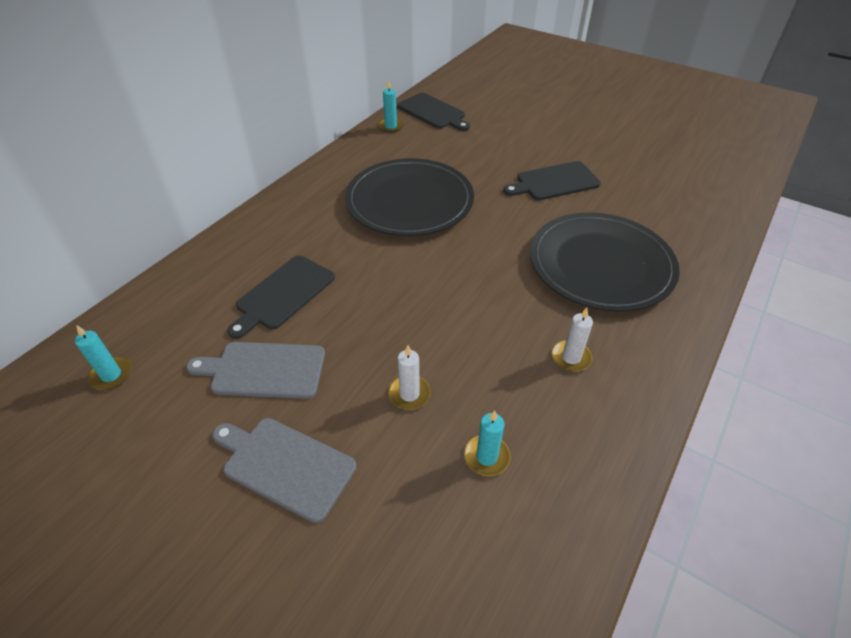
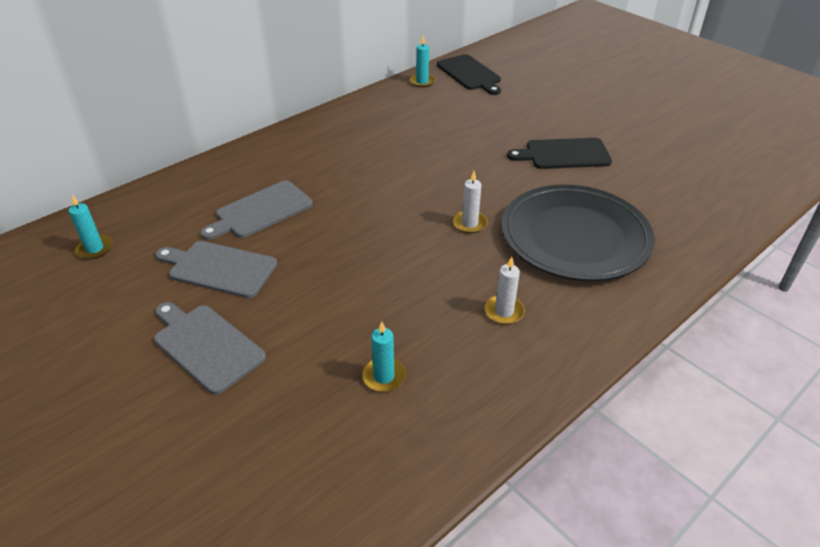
camera: 15 degrees right, 5 degrees down
(283, 294) = (260, 211): black cutting board -> grey cutting board
(409, 201) = (410, 150): black plate -> none
(409, 394) = (337, 312): white candle -> white candle (469, 223)

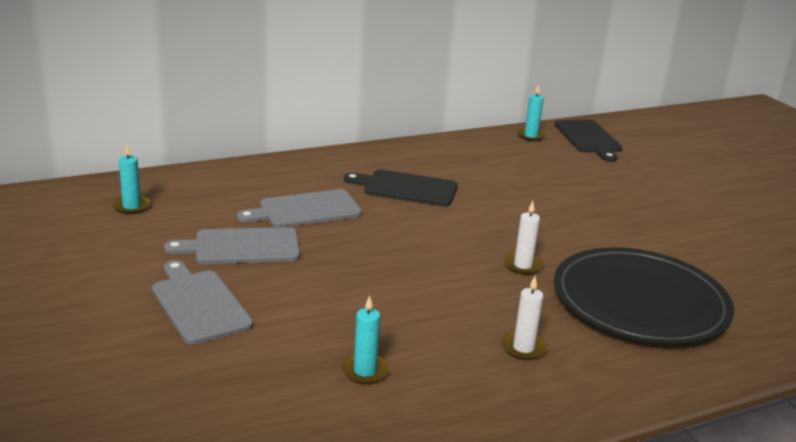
camera: 15 degrees right, 15 degrees down
(219, 268) = (241, 247): grey cutting board -> grey cutting board turned 45 degrees counterclockwise
(564, 154) = (664, 227): black cutting board -> black cutting board (406, 188)

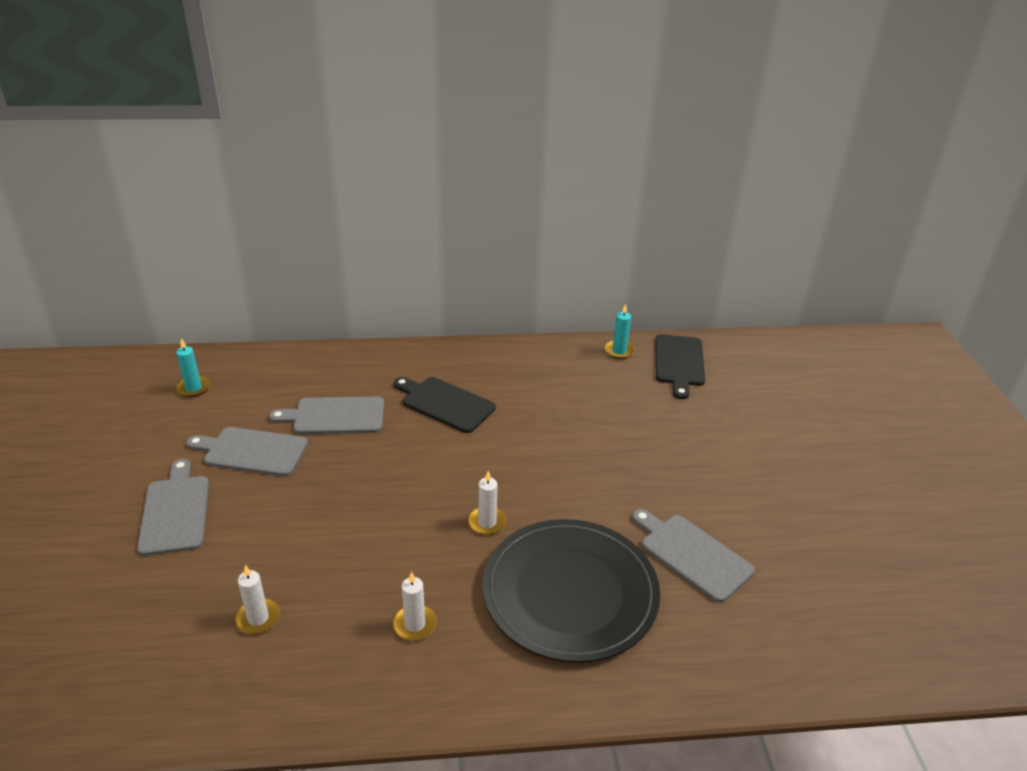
camera: 20 degrees right, 10 degrees up
(365, 371) = (258, 618): turquoise candle -> white candle
(715, 260) = (692, 554): none -> grey cutting board

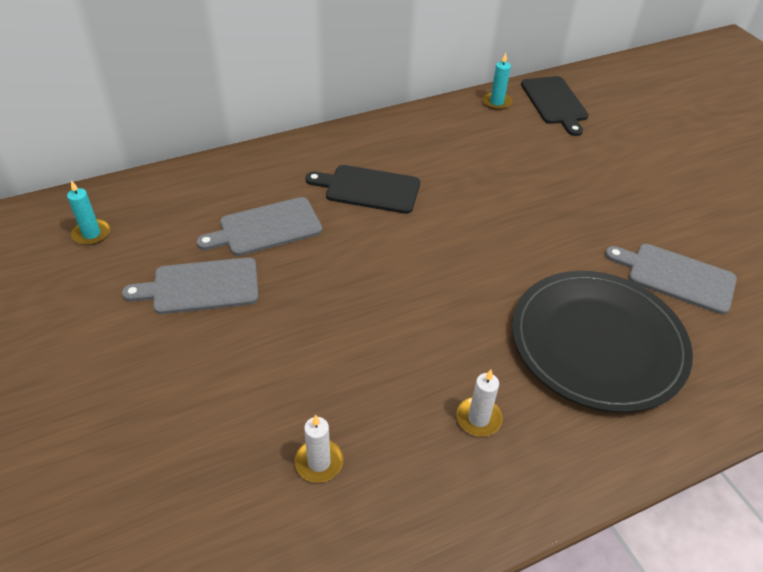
camera: 20 degrees left, 10 degrees up
(175, 511) = (156, 374): grey cutting board -> none
(487, 522) = (482, 296): white candle -> none

